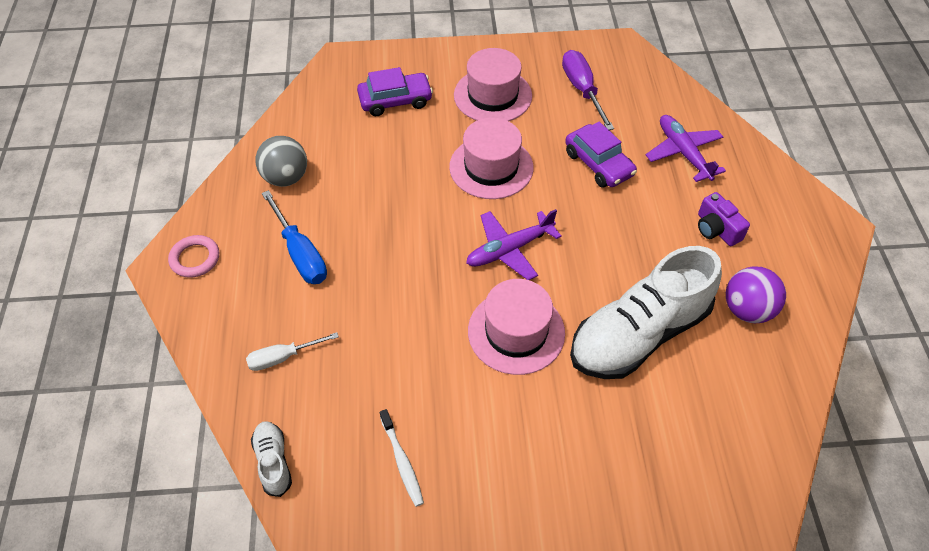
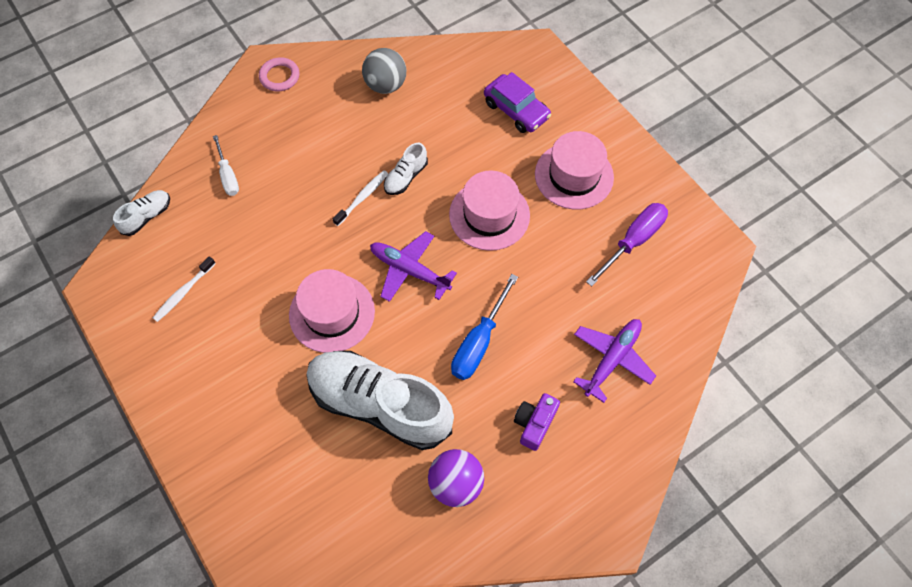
camera: 60 degrees right, 10 degrees up
(283, 357) = (228, 176): white screwdriver -> white screwdriver turned 150 degrees counterclockwise
(300, 253) = (321, 135): blue screwdriver -> blue screwdriver (479, 342)
(401, 251) = (362, 197): none -> white toothbrush
(404, 208) = (406, 177): none -> white shoe
(598, 164) = (549, 294): purple car -> none

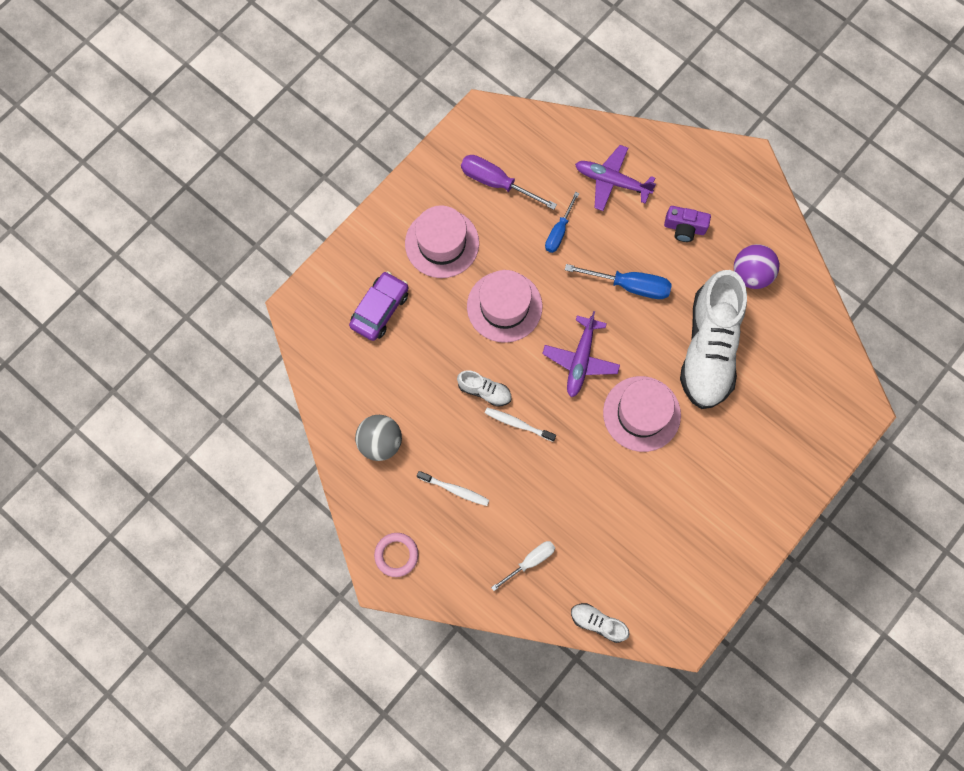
camera: 105 degrees left, 10 degrees up
(183, 292) = (663, 553): white toothbrush -> white toothbrush (455, 489)
(561, 287) = (559, 232): none -> blue screwdriver

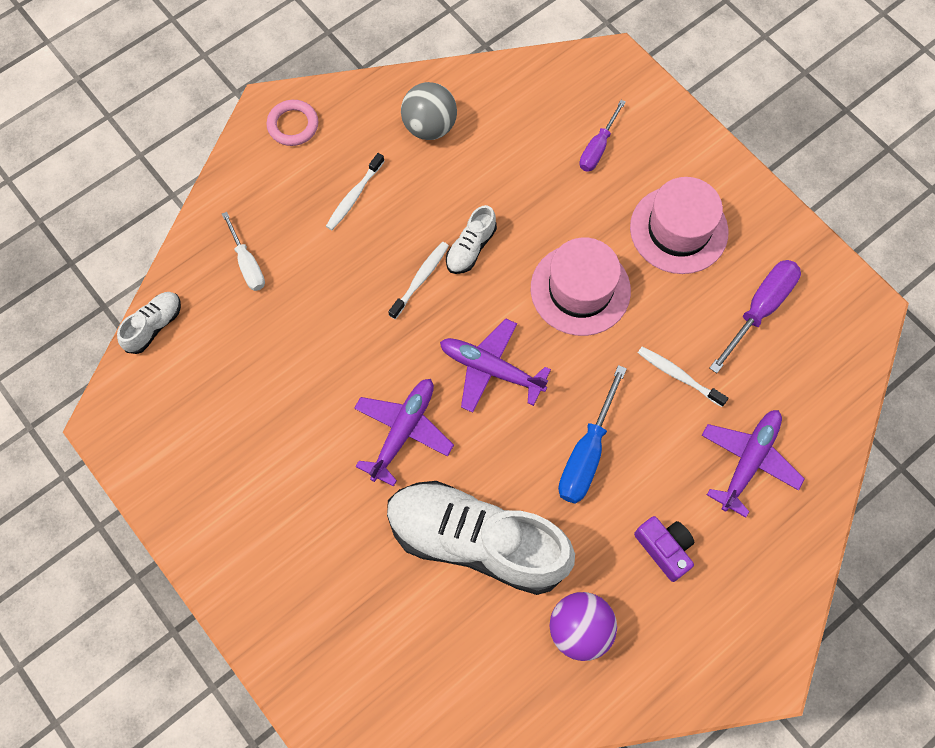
camera: 100 degrees right, 5 degrees down
(380, 309) = (597, 148): purple car -> purple screwdriver
(559, 232) = (678, 376): blue screwdriver -> white toothbrush
(641, 413) = (403, 431): pink hat -> purple plane
(684, 228) = (664, 548): purple camera -> purple camera turned 120 degrees clockwise

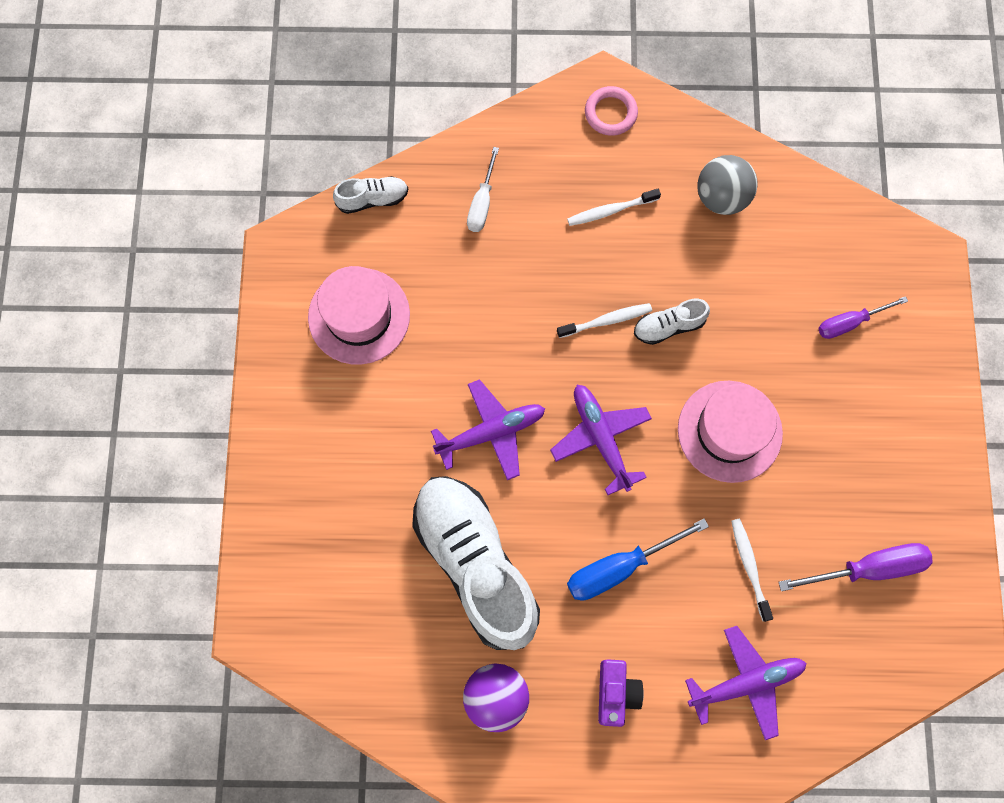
camera: 40 degrees right, 5 degrees up
(678, 230) = (858, 446): pink hat -> pink hat (359, 316)

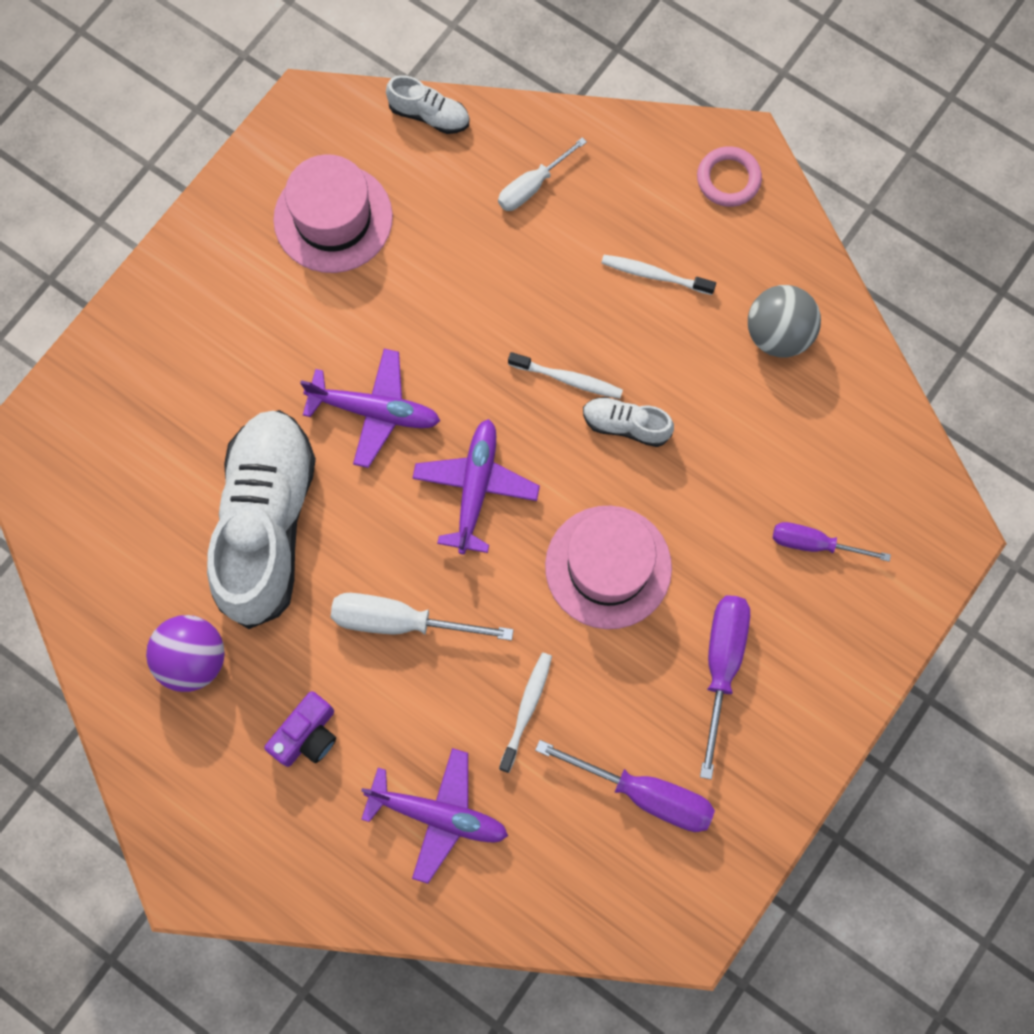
camera: 35 degrees right, 0 degrees up
(619, 567) = (400, 621): blue screwdriver -> white screwdriver
(852, 446) = (721, 666): none -> purple screwdriver

